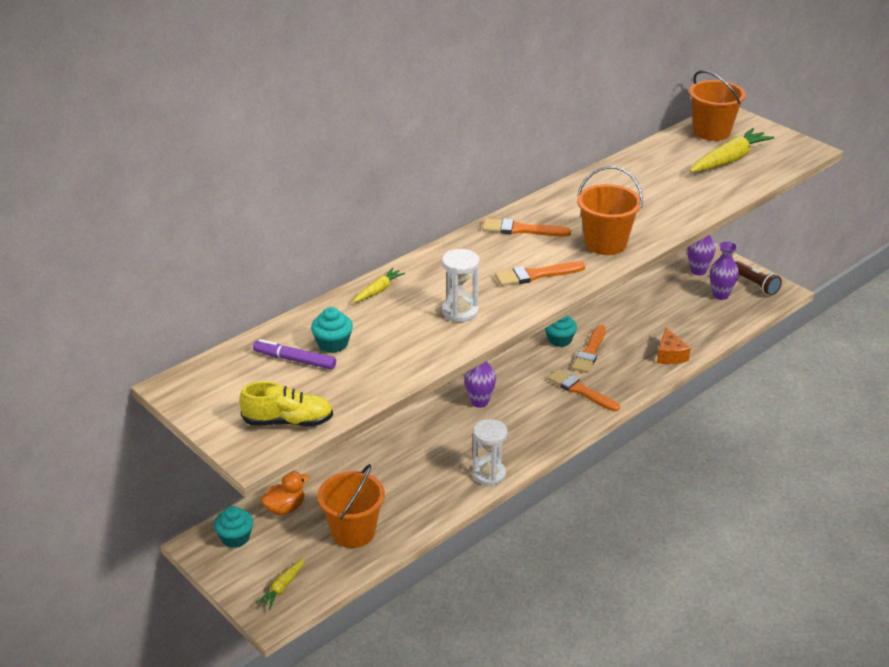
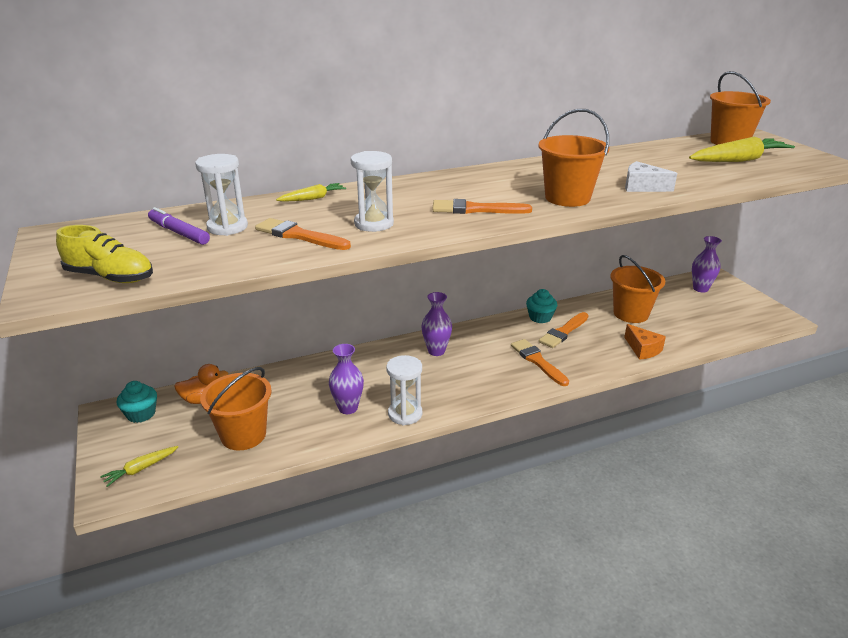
camera: 20 degrees right, 5 degrees down
(333, 344) = (227, 227): turquoise cupcake -> white hourglass
(521, 230) = (489, 178): orange brush -> orange brush (299, 235)
(644, 316) = (631, 314): none -> orange bucket
(662, 215) = (642, 187): none -> white cheese
(670, 355) = (643, 349): orange cheese -> orange cheese turned 45 degrees counterclockwise
(720, 295) = (716, 311): purple vase -> purple vase (348, 408)
(755, 284) = (755, 308): brown flashlight -> none

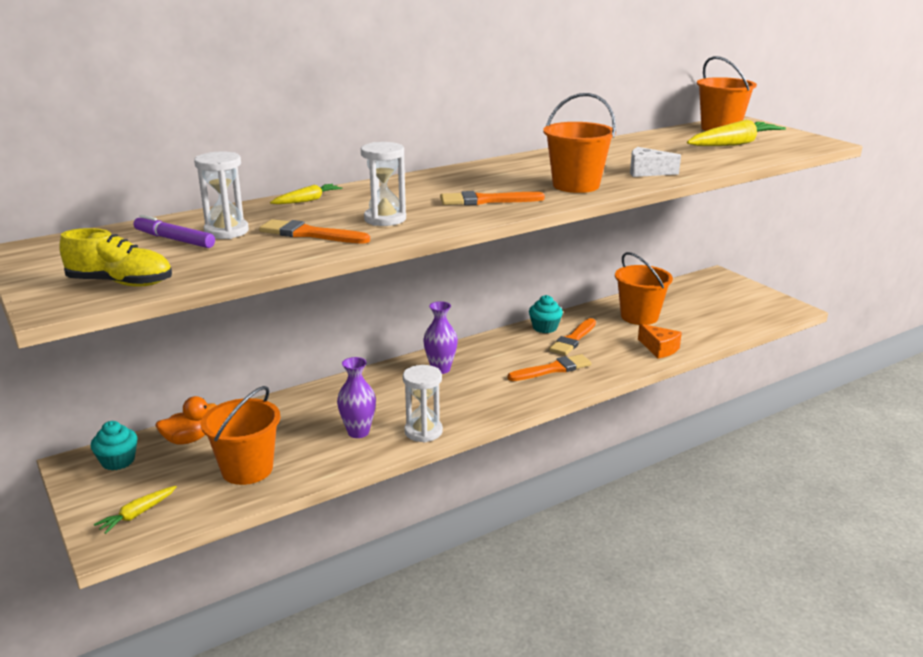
camera: 10 degrees left, 5 degrees down
(537, 361) = (553, 369): orange brush -> orange brush turned 105 degrees clockwise
(700, 289) = (705, 287): purple vase -> none

